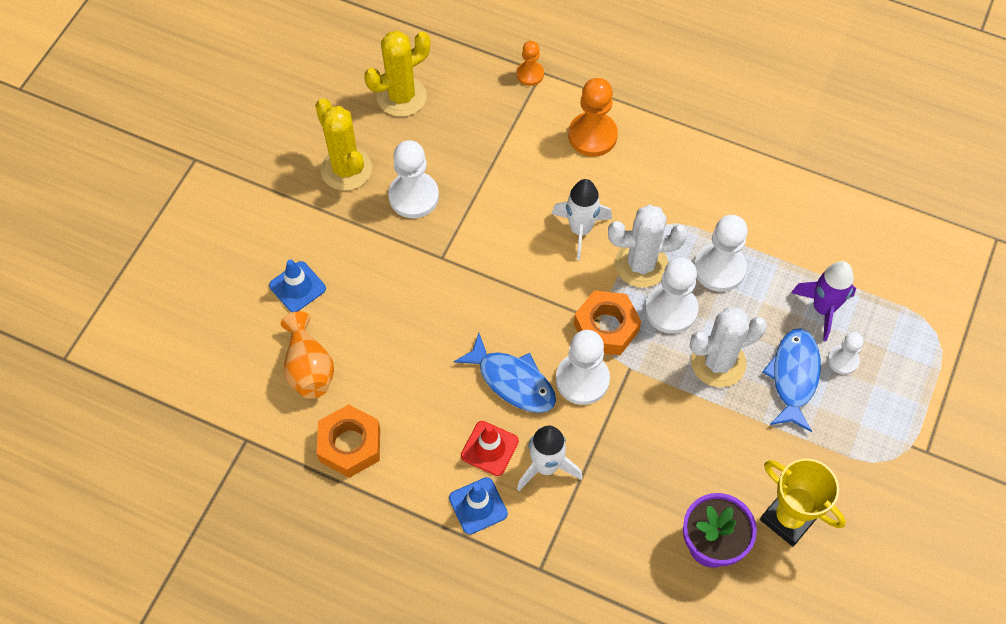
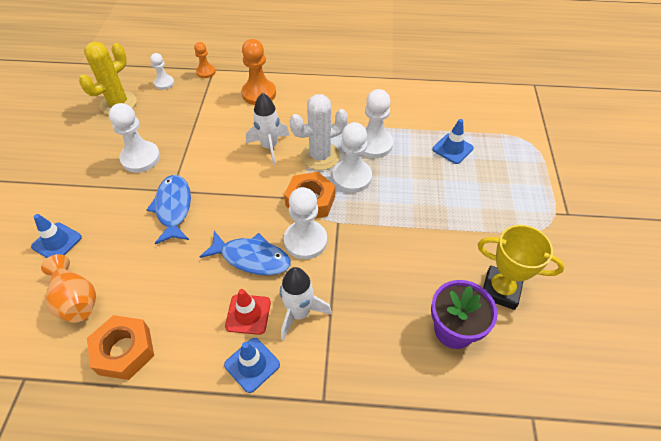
camera: 20 degrees left, 10 degrees down
(346, 169) = (84, 155): yellow cactus -> none
(718, 362) = (399, 200): white cactus -> none
(794, 376) = (455, 194): blue fish -> blue fish (173, 208)
(823, 309) = (452, 149): purple rocket -> blue traffic cone
(843, 360) = (481, 174): white pawn -> white pawn (164, 83)

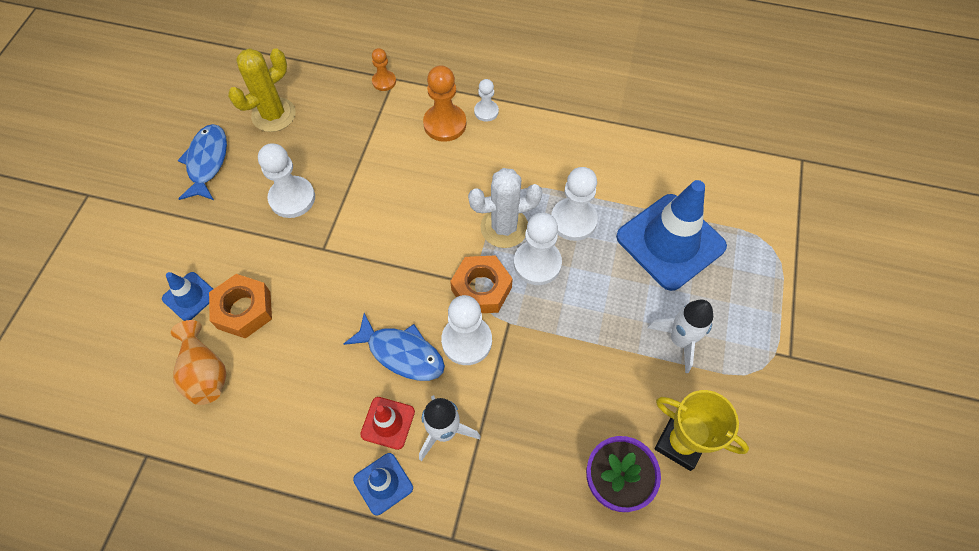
camera: 10 degrees right, 10 degrees up
(124, 351) = (251, 443): orange nut -> orange nut (244, 310)
(164, 83) = (331, 92): white pawn -> white pawn (486, 111)
(173, 208) = (322, 273): blue fish -> blue fish (207, 162)
(269, 147) = (445, 205): white rocket -> white rocket (679, 340)
(452, 149) = (670, 242): blue traffic cone -> blue traffic cone, size x2.10

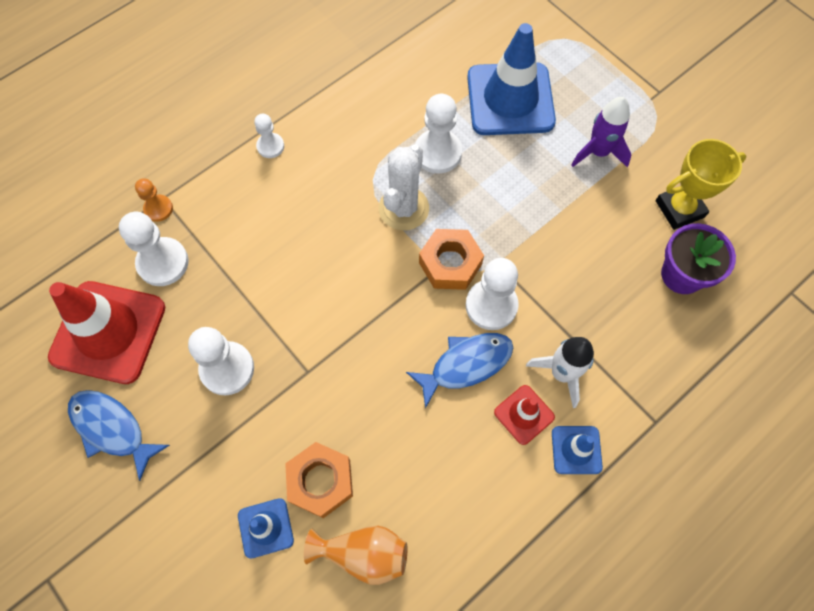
camera: 55 degrees left, 5 degrees up
(273, 115) = (108, 332): yellow cactus -> red traffic cone
(445, 124) = (255, 187): orange pawn -> none
(537, 263) = (458, 206): white pawn -> white pawn (163, 263)
(679, 340) = (598, 152): white rocket -> purple rocket

